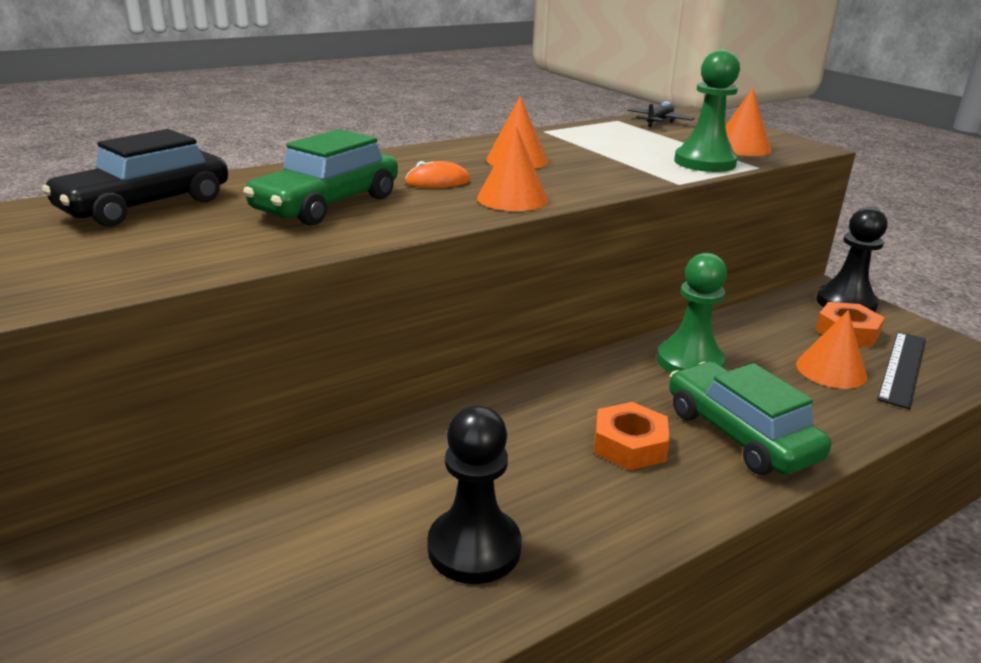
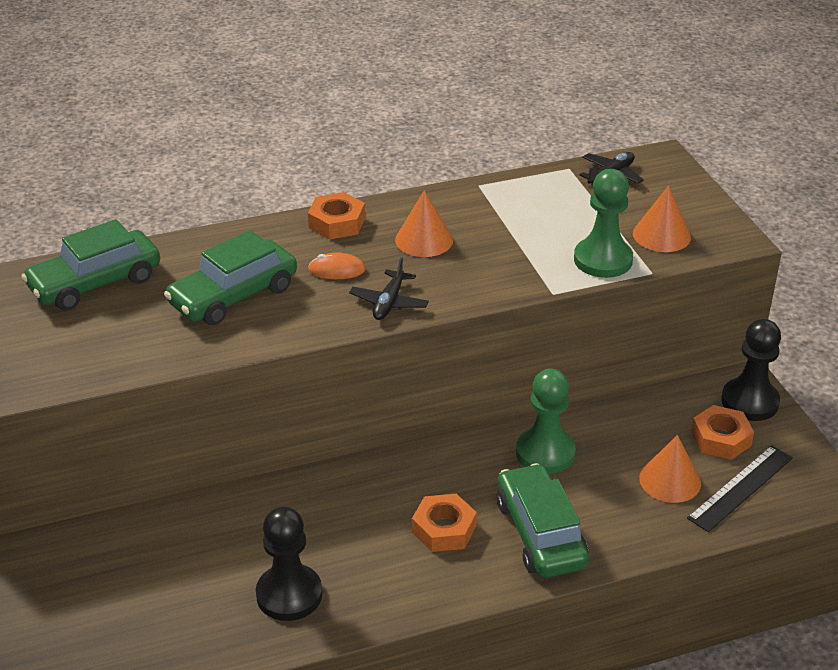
camera: 15 degrees right, 10 degrees up
(145, 205) = (95, 283): black car -> green car
(418, 155) = (337, 223): none -> orange nut
(512, 198) = (389, 302): orange cone -> black plane

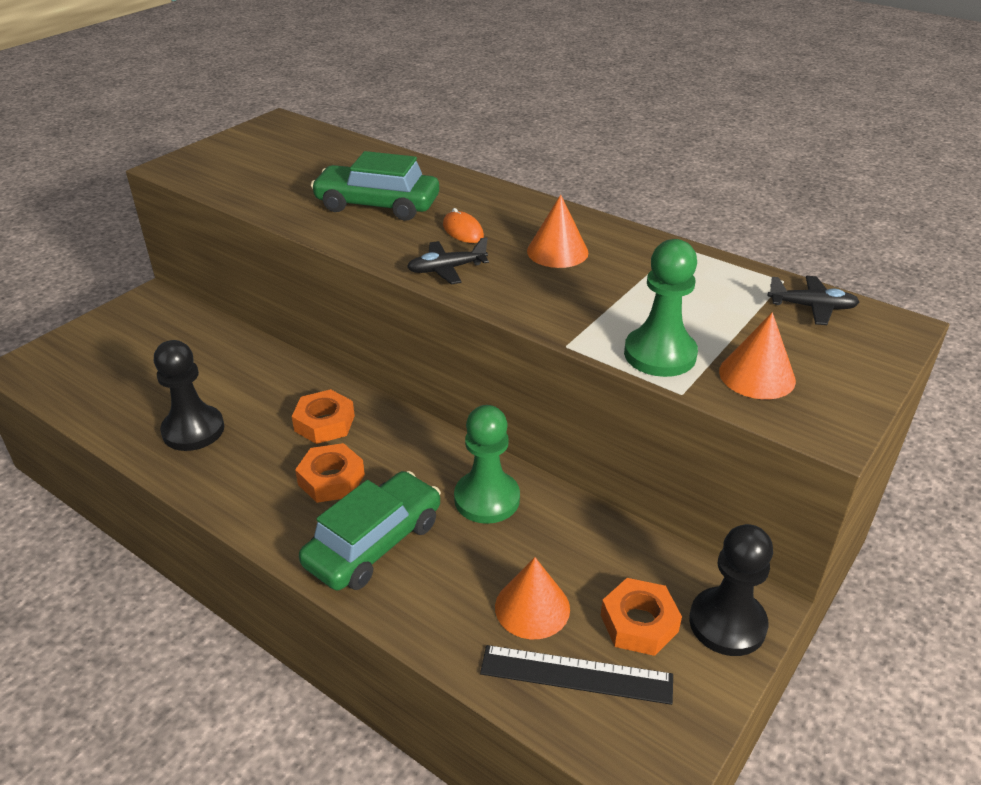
camera: 55 degrees right, 0 degrees up
(95, 283) = (334, 155): green car -> none
(337, 223) = (527, 207): orange nut -> orange nut (324, 423)

